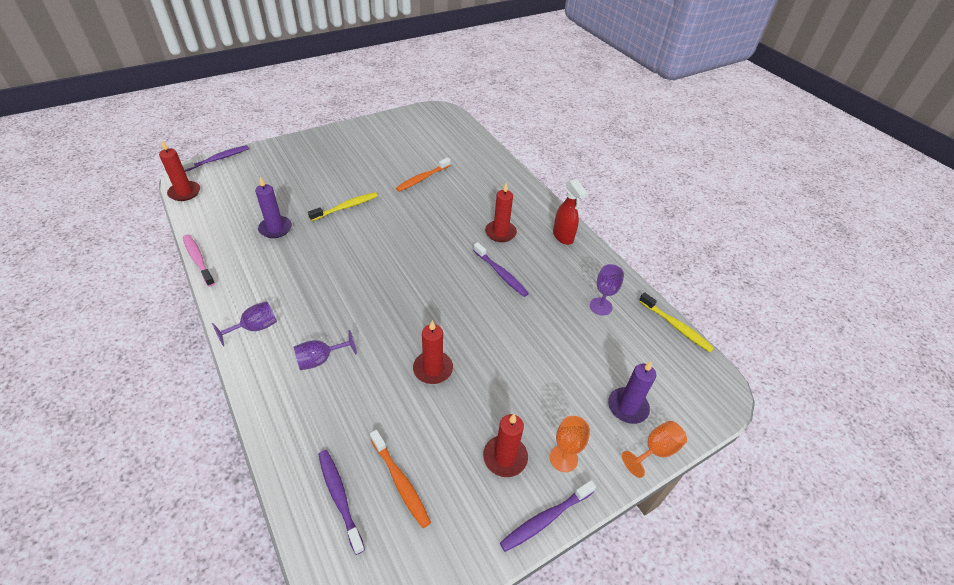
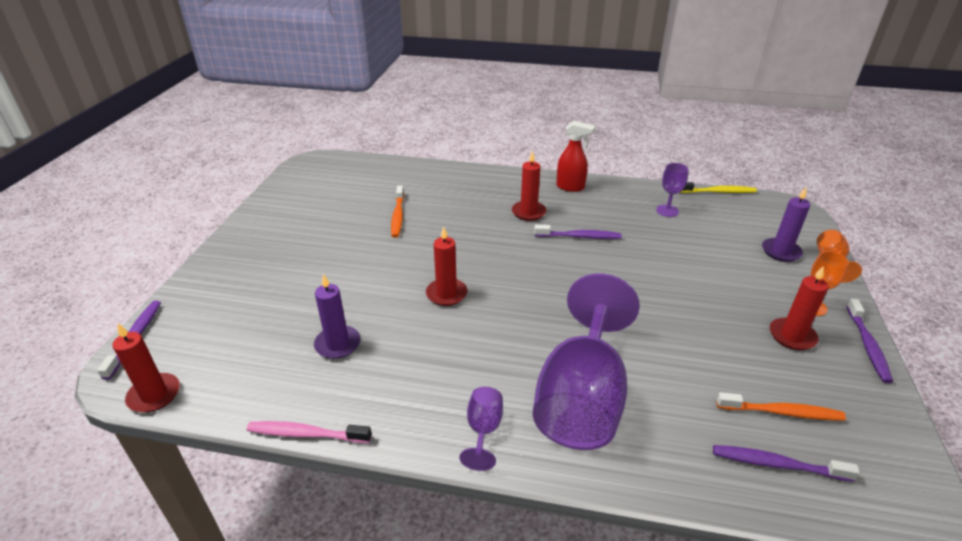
camera: 45 degrees left, 10 degrees down
(320, 359) = (581, 398): purple goblet -> purple goblet, size x2.43
(346, 207) = (373, 279): yellow toothbrush -> none
(433, 369) = (660, 329): red candle -> red candle (446, 294)

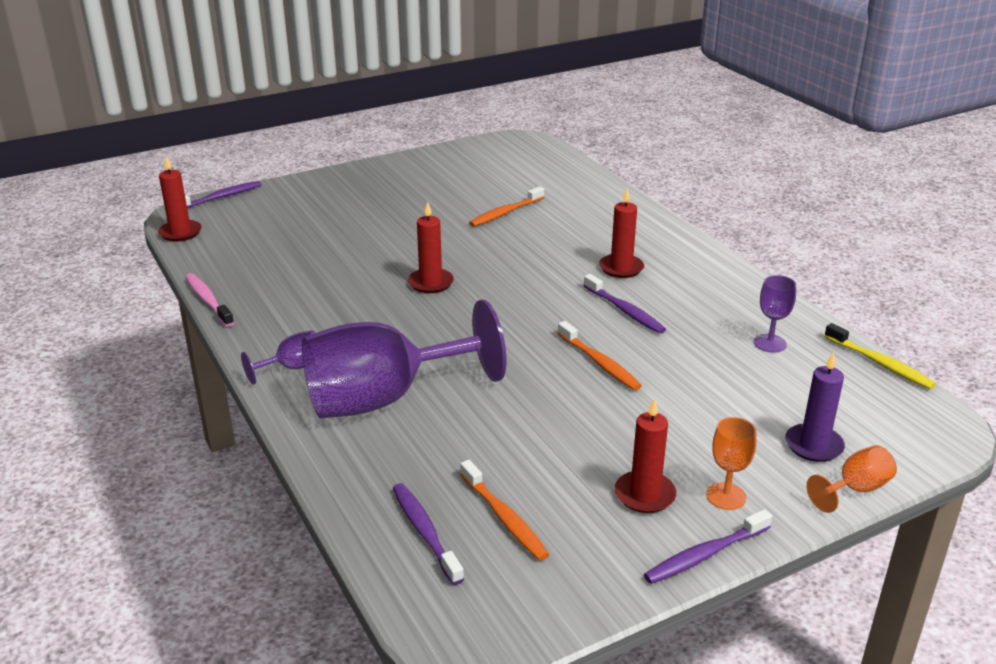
camera: 50 degrees right, 5 degrees down
(338, 344) = (308, 268): purple candle -> none
(570, 187) = (711, 271): red spray bottle -> none
(630, 277) = (599, 363): none -> orange toothbrush

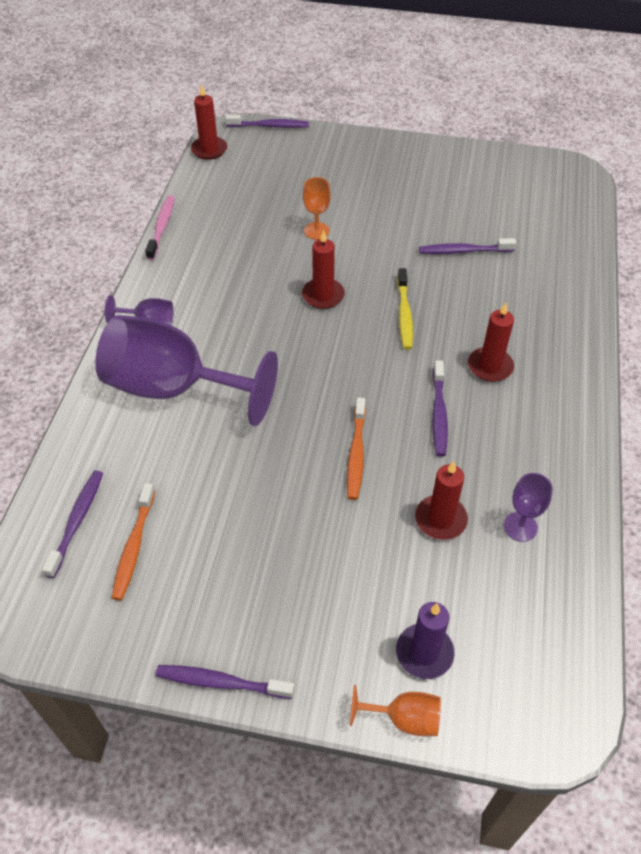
camera: 40 degrees right, 20 degrees up
(505, 213) = (463, 251): orange toothbrush -> purple toothbrush
(644, 495) = (243, 599): red candle -> red candle (440, 519)
(726, 496) = (297, 645): orange goblet -> orange goblet (316, 231)
(880, 363) = (595, 615): yellow toothbrush -> yellow toothbrush (404, 314)

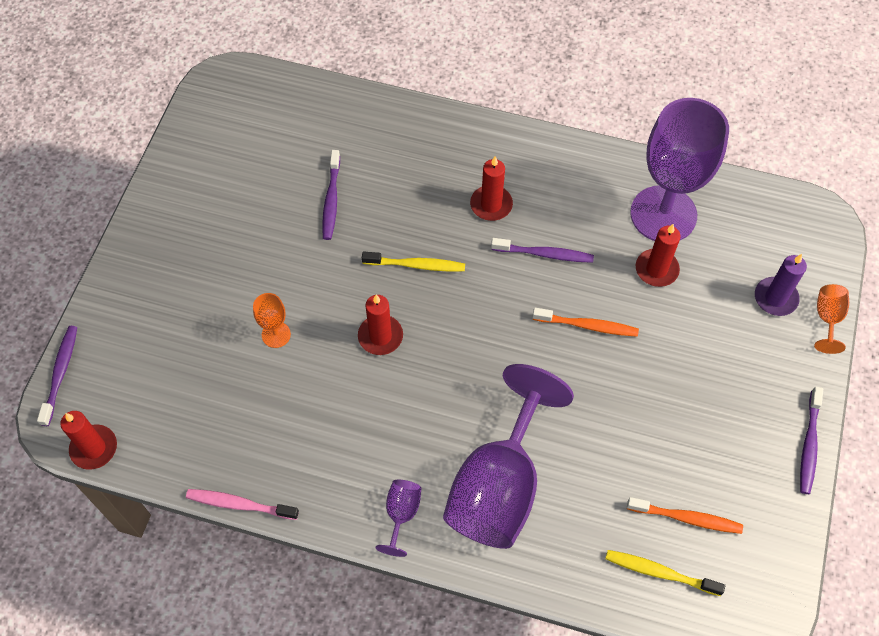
camera: 85 degrees left, 10 degrees up
(77, 521) = (660, 572): purple toothbrush -> yellow toothbrush
(520, 526) = (663, 214): purple goblet -> purple goblet, size x2.43

